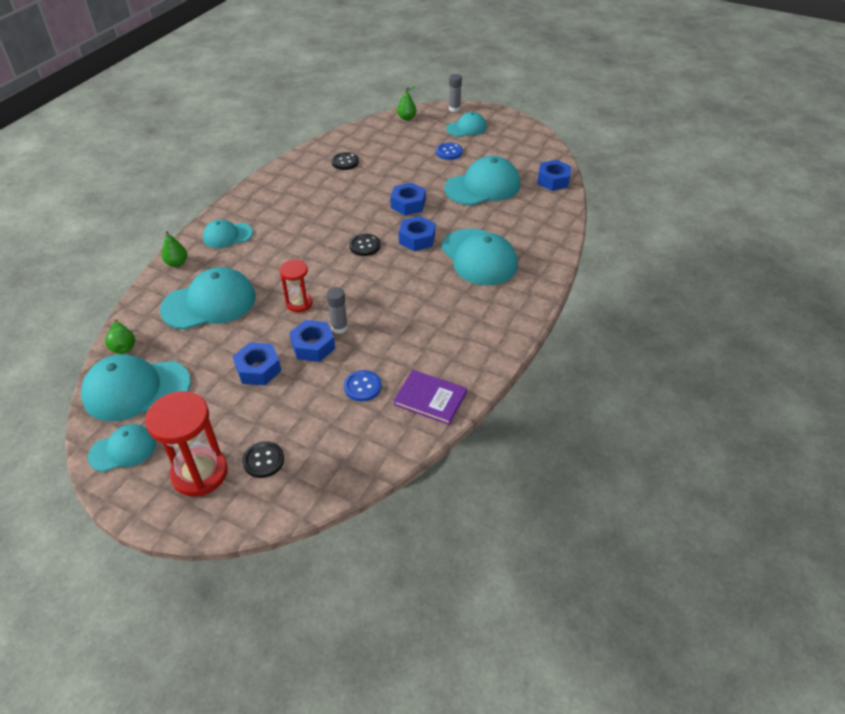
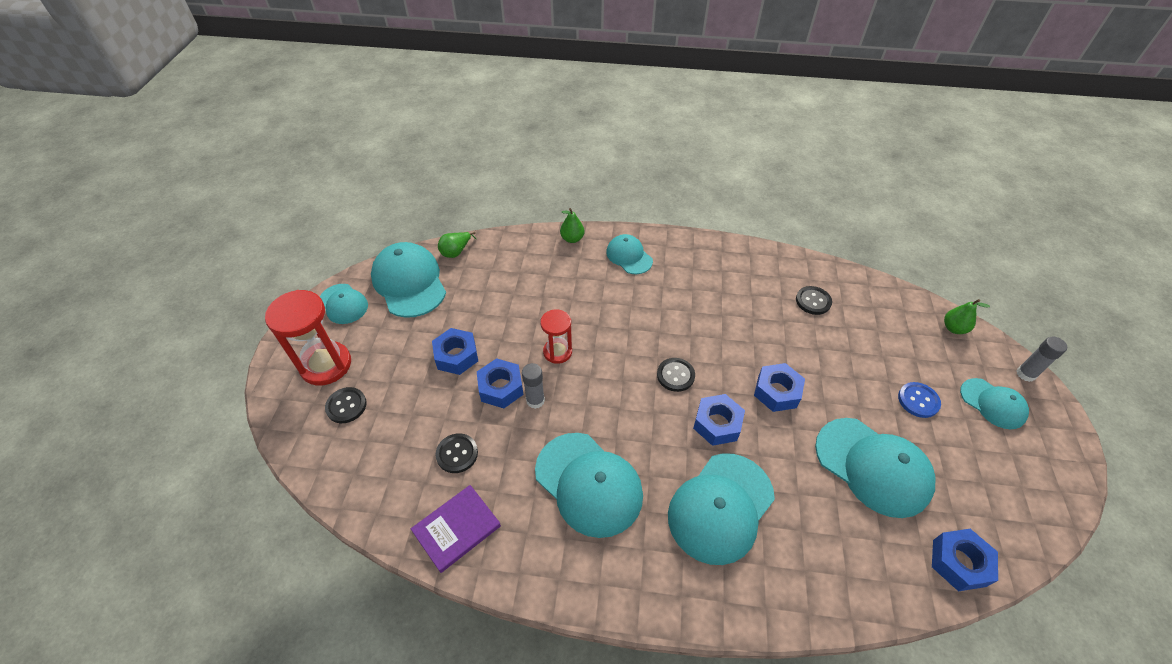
camera: 70 degrees right, 5 degrees up
(209, 303) = (529, 284): turquoise cap -> turquoise cap (588, 484)
(362, 386) = (457, 454): blue button -> black button
(430, 398) = (456, 528): purple book -> purple book turned 45 degrees clockwise

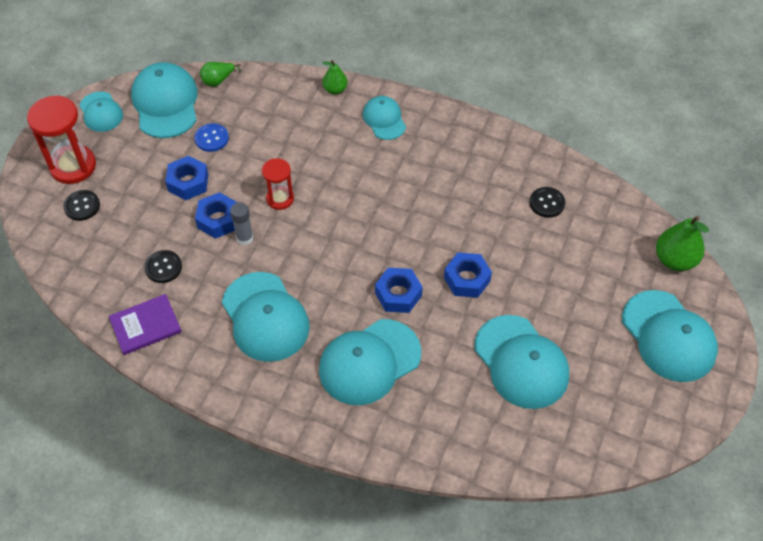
camera: 15 degrees right, 5 degrees up
(675, 375) = (379, 244): black button -> none
(918, 400) = (597, 317): blue button -> blue button (211, 138)
(953, 328) = (675, 260): green pear -> green pear, size x1.65
(959, 563) = (553, 452): blue nut -> none
(993, 404) = (668, 336): turquoise cap -> turquoise cap, size x1.72
(1025, 374) = (719, 318): grey glue stick -> none

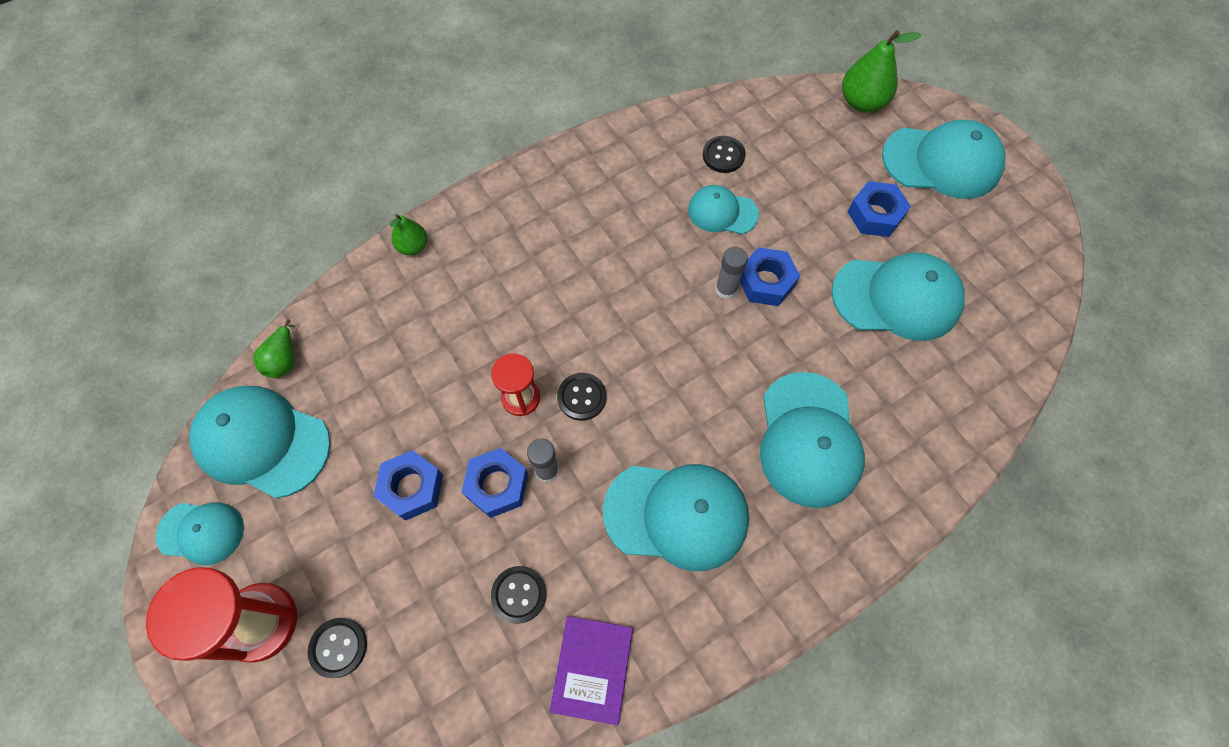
camera: 55 degrees left, 10 degrees up
(211, 138) = (367, 420): blue button -> none
(304, 227) = (582, 397): none -> black button
(384, 119) = (498, 226): turquoise cap -> turquoise cap (722, 212)
(398, 294) = (740, 357): blue nut -> blue nut (875, 215)
(441, 260) = (726, 289): none -> grey glue stick

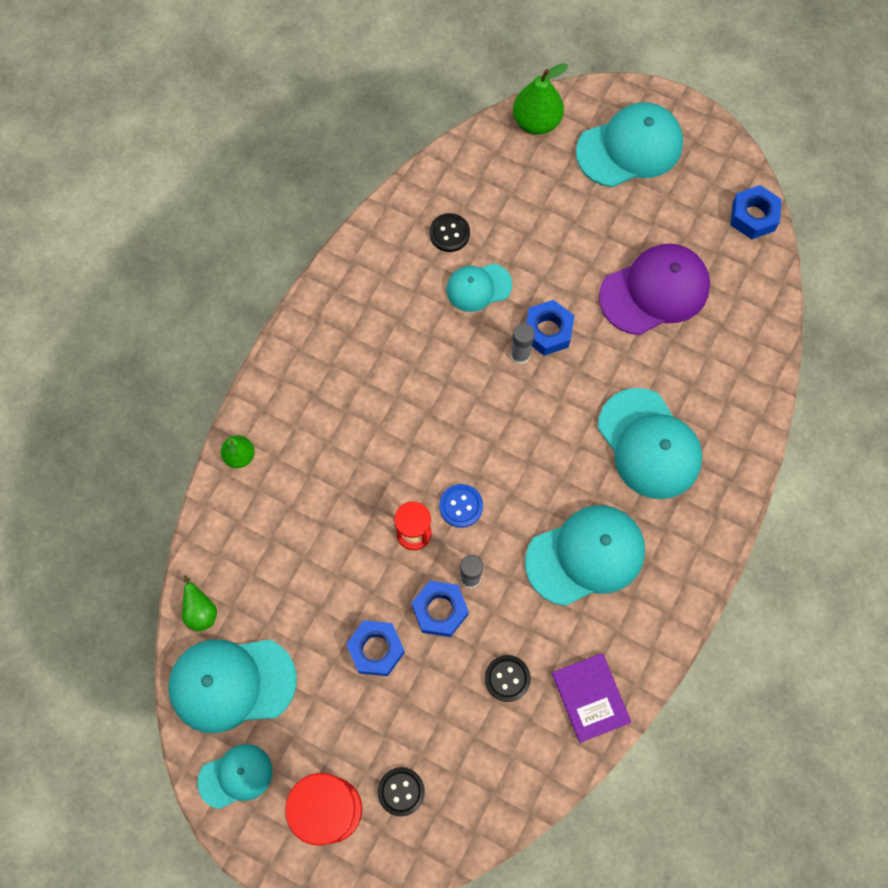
camera: 30 degrees left, 5 degrees up
(582, 397) = (461, 506): black button -> blue button
(875, 215) = (601, 225): blue nut -> blue nut (753, 217)
(897, 298) = (655, 291): turquoise cap -> purple cap

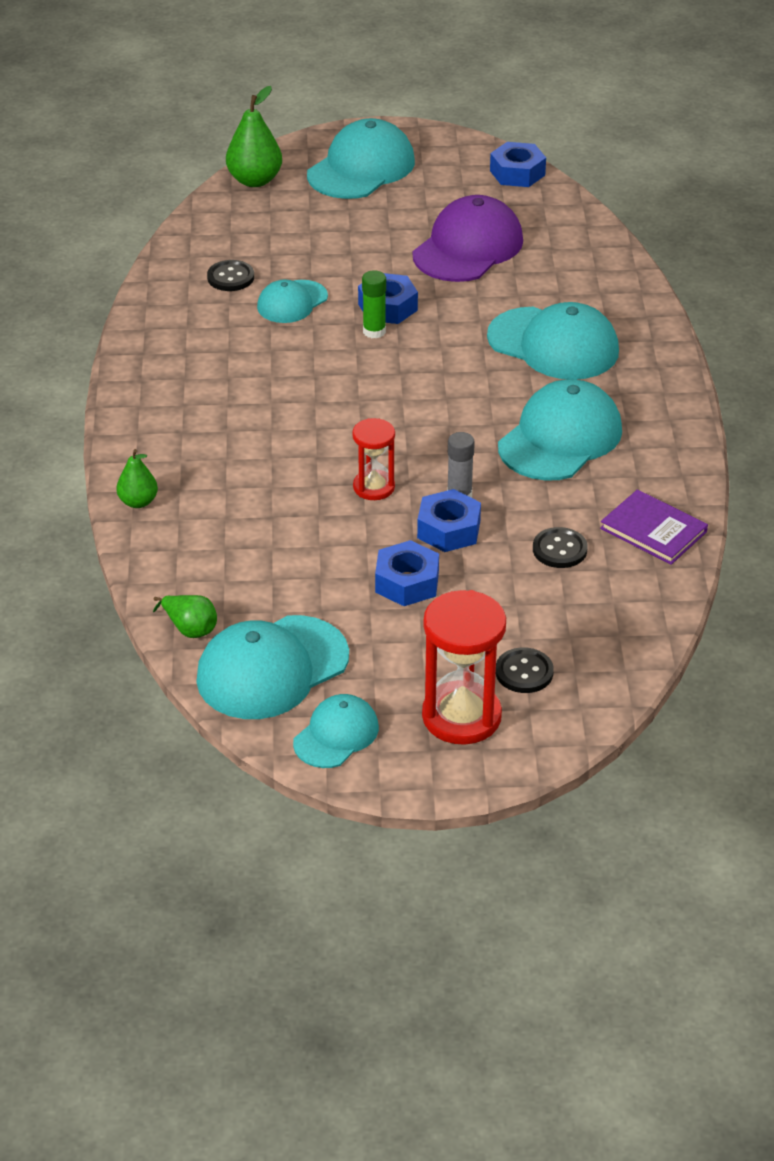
camera: 30 degrees left, 30 degrees down
(461, 506) = (405, 451): blue button -> none
(520, 355) = (374, 331): grey glue stick -> green glue stick

